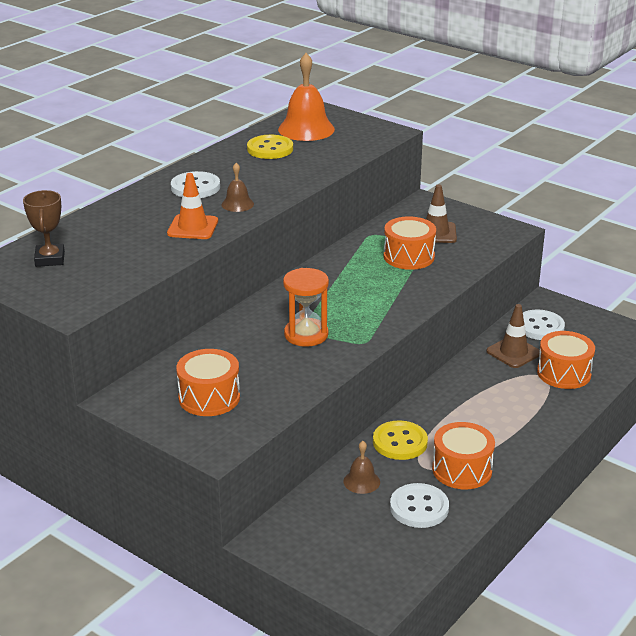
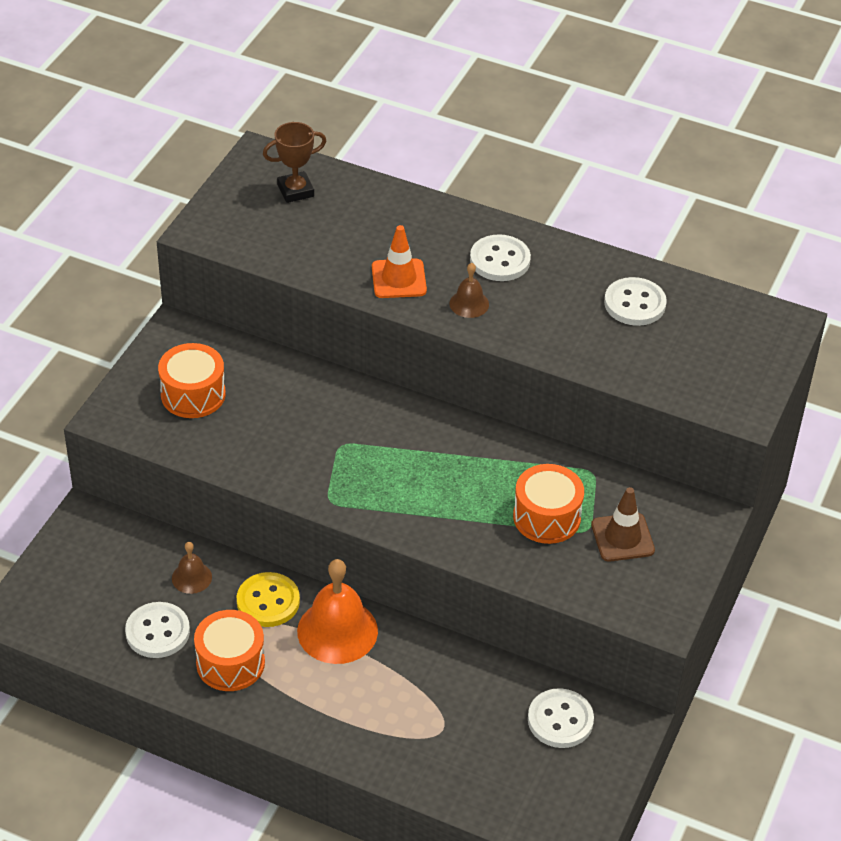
camera: 75 degrees right, 15 degrees up
(270, 149) = (634, 304): yellow button -> white button
(306, 129) = (713, 327): orange bell -> orange bell (337, 631)
(306, 335) = (332, 449): orange hourglass -> none
(513, 352) = (487, 695): brown traffic cone -> none
(564, 373) = (455, 752): orange drum -> none

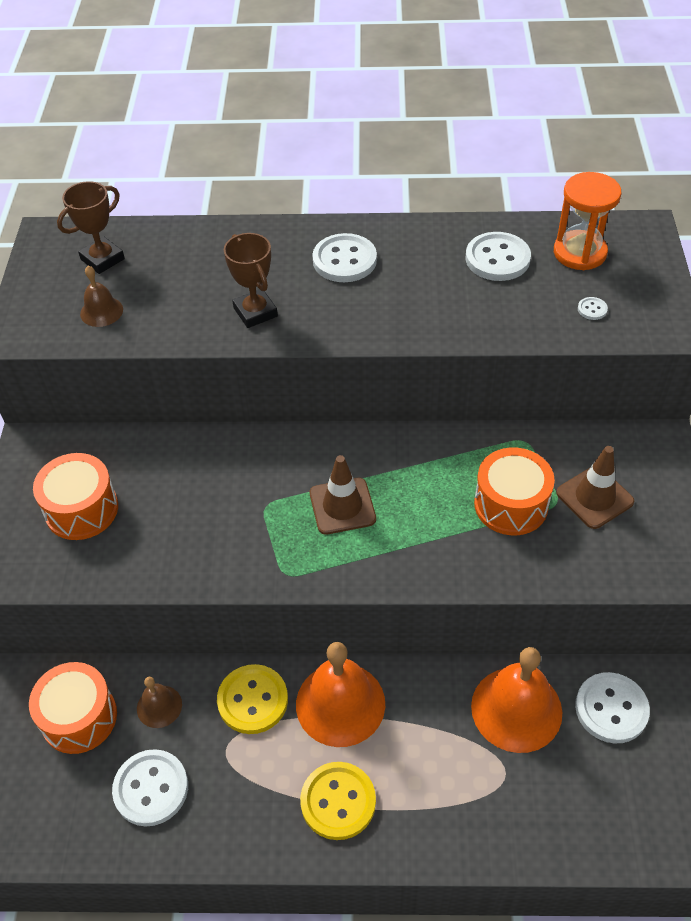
camera: 20 degrees left, 5 degrees up
(230, 663) = (247, 792): orange drum -> orange drum (79, 717)
(297, 696) = (338, 801): none -> yellow button
(399, 279) = (255, 312): orange traffic cone -> brown trophy
(404, 467) = (342, 506): none -> brown traffic cone
(469, 304) = (340, 313): brown bell -> brown bell (101, 311)
(480, 690) = (516, 709): none -> orange bell
(687, 374) = (592, 309): none -> white button
(712, 323) = (579, 253): none -> orange hourglass

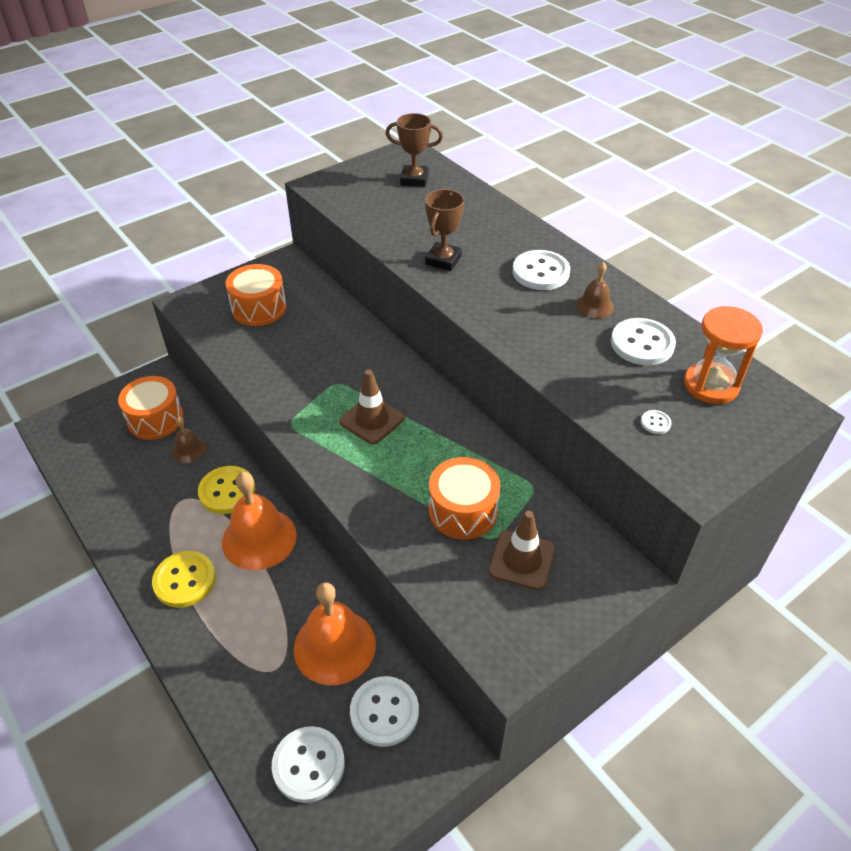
camera: 50 degrees right, 5 degrees down
(101, 311) = (371, 203): brown bell -> brown bell (594, 306)
(151, 788) = (131, 480): white button -> white button (308, 765)

